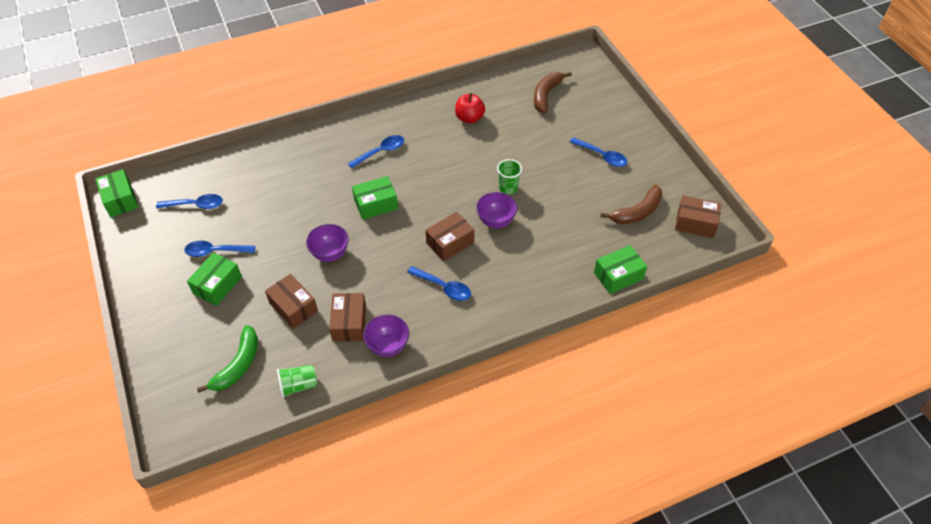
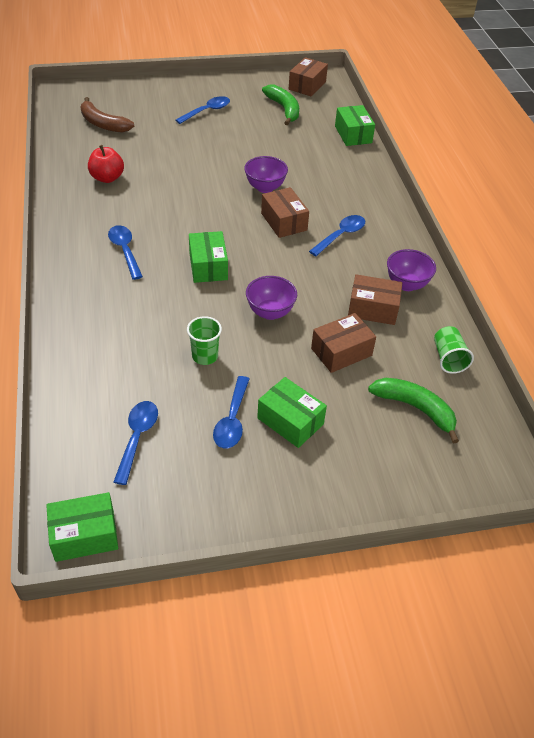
camera: 80 degrees left, 5 degrees down
(508, 188) = (223, 172): green cup -> green cup (205, 356)
(636, 212) = (284, 109): brown banana -> green banana

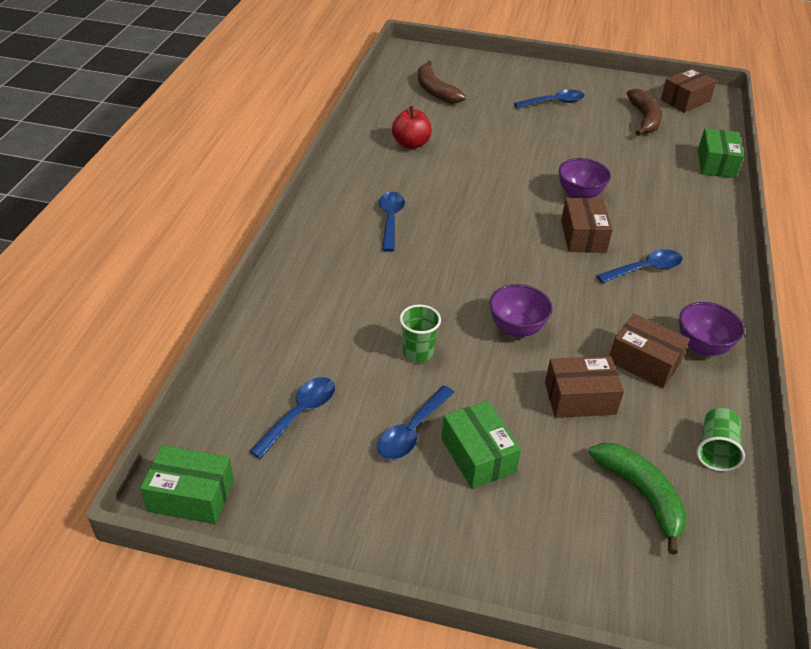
camera: 25 degrees right, 5 degrees down
(208, 266) = (471, 260): green box -> none
(284, 109) = (644, 119): green banana -> brown banana

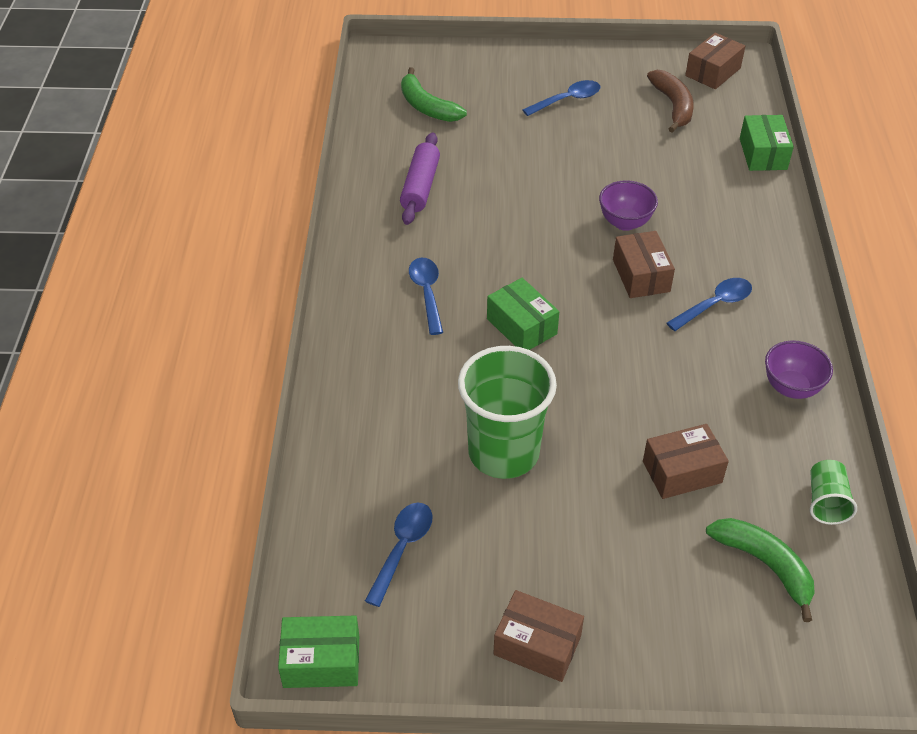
camera: 10 degrees left, 5 degrees up
(411, 144) = (420, 186): red apple -> purple rolling pin
(412, 431) = (523, 544): blue spoon -> none
(418, 353) = (503, 452): green cup -> green cup, size x2.13
(435, 90) = (427, 106): brown banana -> green banana
(478, 455) = (596, 556): green box -> green box (521, 326)
(516, 328) = (598, 403): purple bowl -> none
(644, 362) = (737, 417): brown box -> brown box (537, 645)

